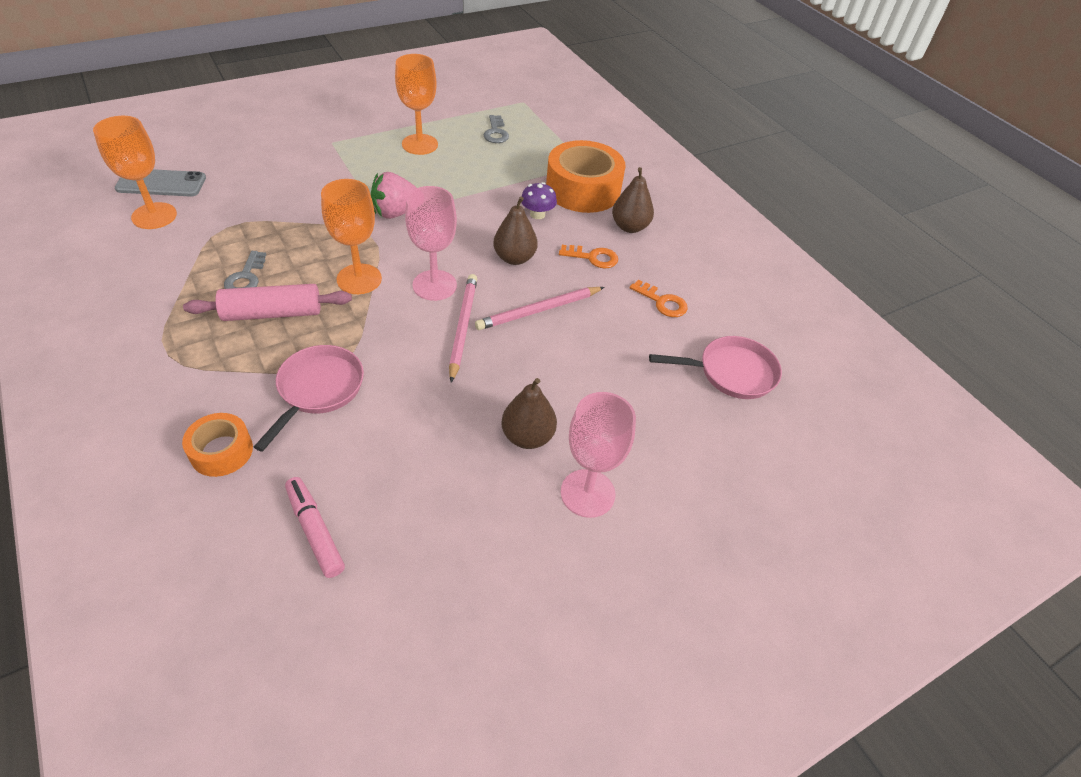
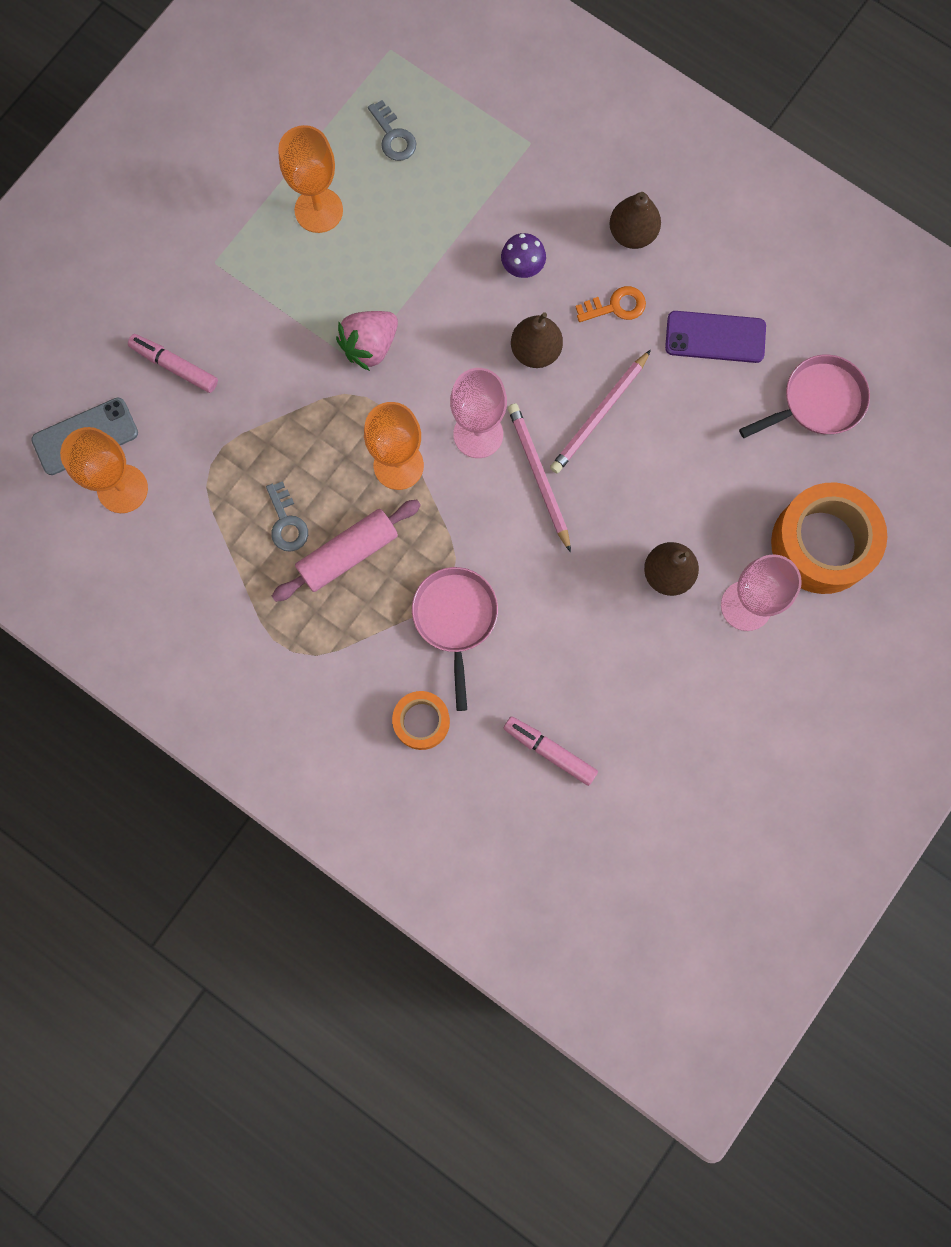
camera: 20 degrees left, 30 degrees up
(256, 175) = (175, 366): none -> pink marker
(583, 189) = (551, 194): orange tape -> orange tape (822, 544)
(662, 302) = (715, 337): orange key -> purple phone

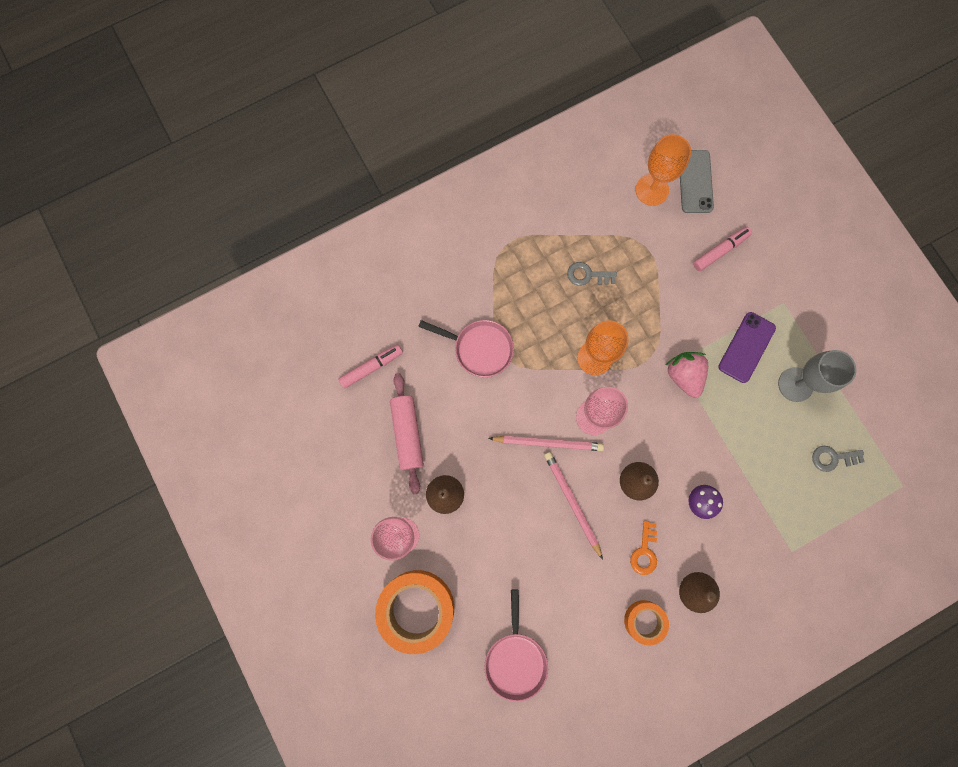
camera: 115 degrees right, 0 degrees up
(318, 210) = (795, 384): orange goblet -> grey goblet
(348, 554) = (550, 303): pink rolling pin -> pink rolling pin (407, 434)
(421, 721) = (426, 300): orange tape -> orange tape (644, 621)
(715, 337) = (593, 610): purple phone -> purple phone (746, 347)

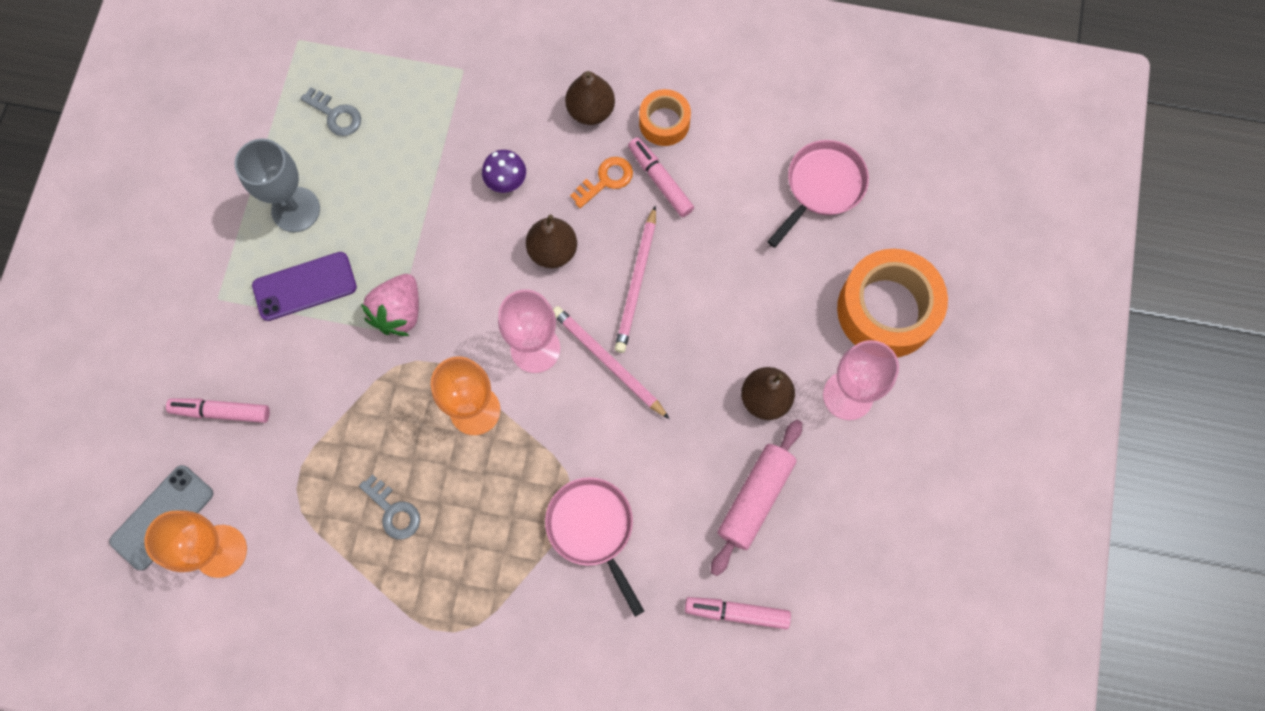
camera: 140 degrees left, 5 degrees down
(613, 579) = (660, 180): none -> pink marker

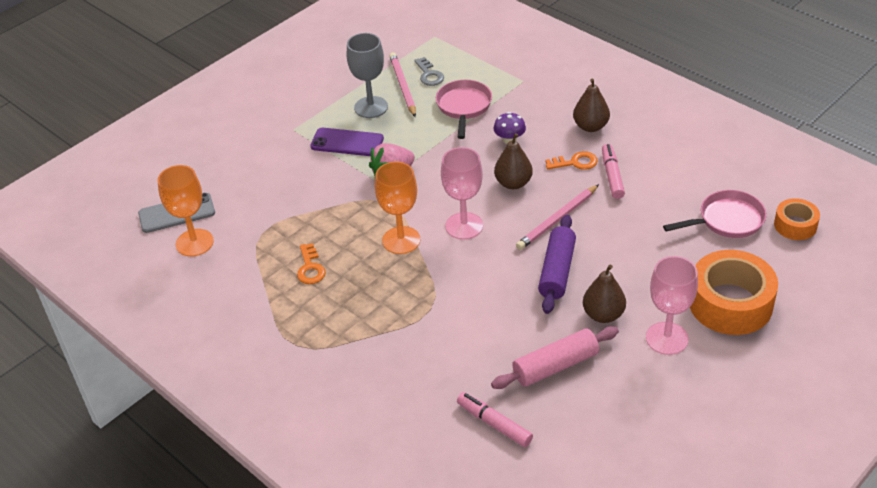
camera: 35 degrees right, 30 degrees down
(221, 412) = (251, 180): pink marker -> none
(393, 511) = (310, 268): grey key -> orange key
(593, 529) = (429, 332): pink pan -> pink pan (464, 107)
(608, 362) = (507, 251): pink pencil -> pink pencil (402, 86)
(664, 122) = (636, 149): orange tape -> orange tape (795, 225)
(680, 362) = (557, 271): none -> purple rolling pin

